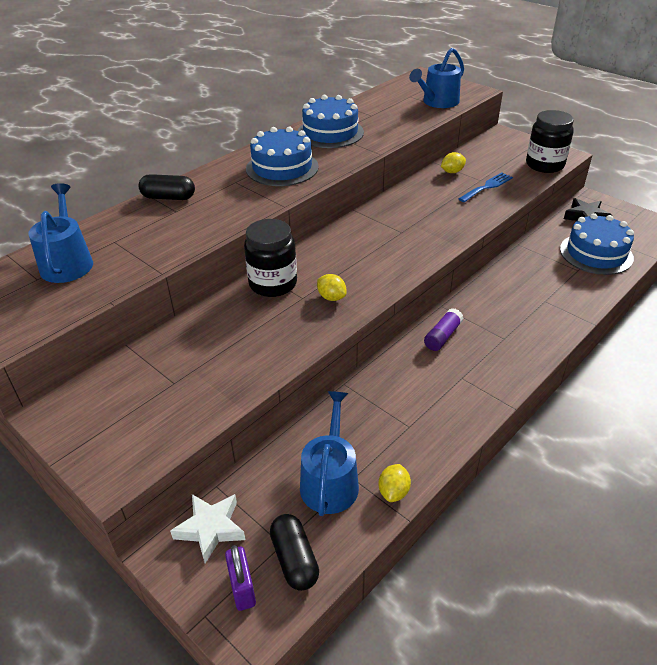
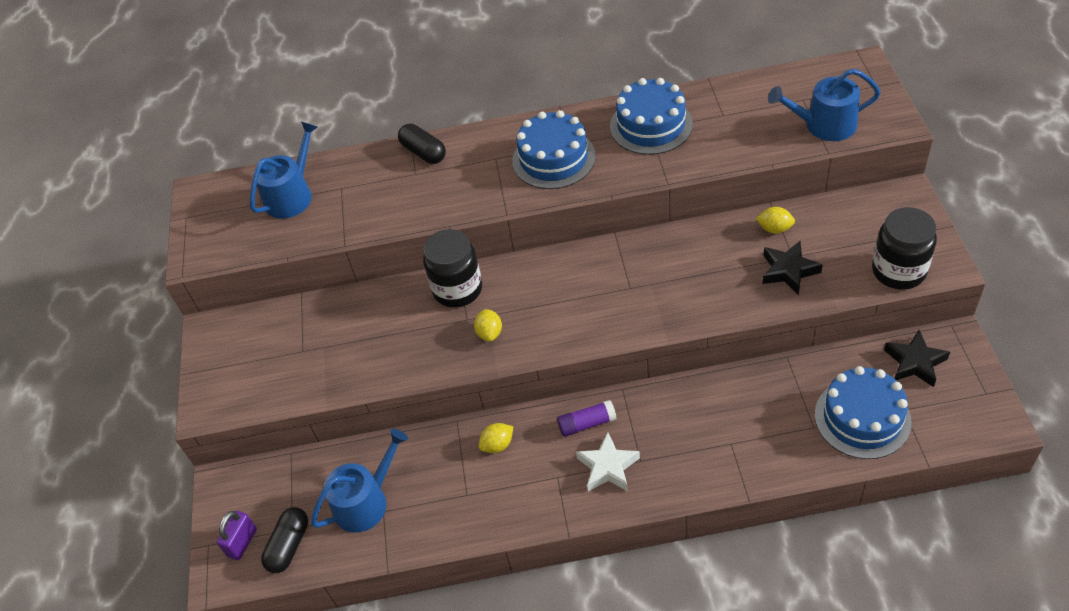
camera: 45 degrees right, 10 degrees up
(211, 529) = (260, 485): white star -> white star (608, 467)
(393, 492) = (399, 542): yellow lemon -> yellow lemon (497, 445)
(487, 187) = (789, 271): blue fork -> black star

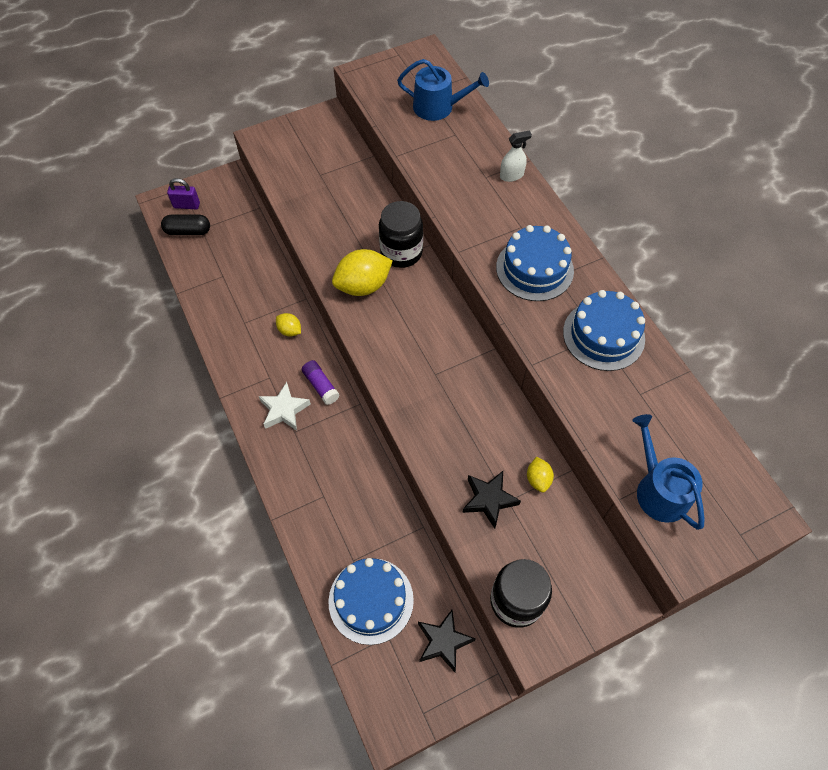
camera: 65 degrees right, 10 degrees up
(366, 501) = (228, 263): blue watering can -> none
(424, 152) = (511, 175): black capsule -> white spray bottle
(489, 333) = (363, 286): yellow lemon -> yellow lemon, size x1.95

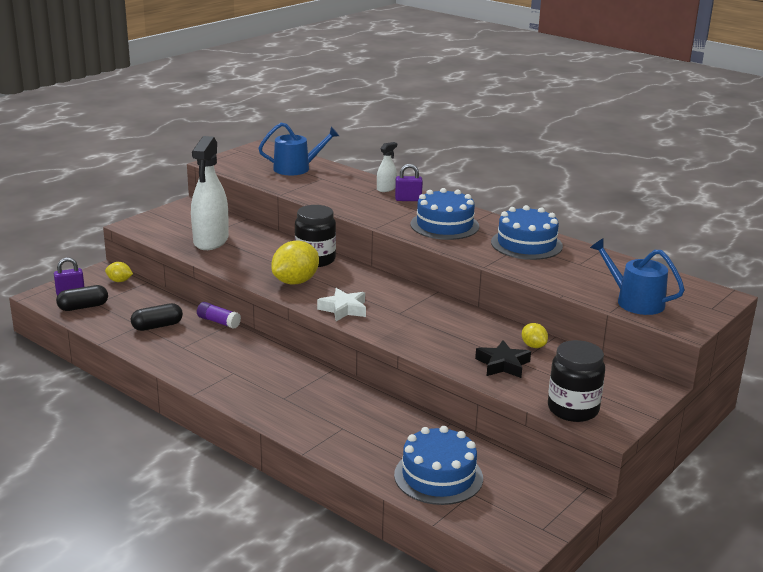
camera: 25 degrees left, 35 degrees down
(237, 282) = (157, 326): none -> black capsule
(284, 410) = (263, 388): white star -> white star (344, 309)
(290, 330) = (232, 342): yellow lemon -> yellow lemon (119, 281)
(318, 188) = (211, 241): none -> white spray bottle
(321, 386) = (288, 367): purple glue stick -> purple glue stick (218, 322)
(443, 642) = (525, 482): black star -> none
(523, 204) = (408, 199): none -> purple padlock

